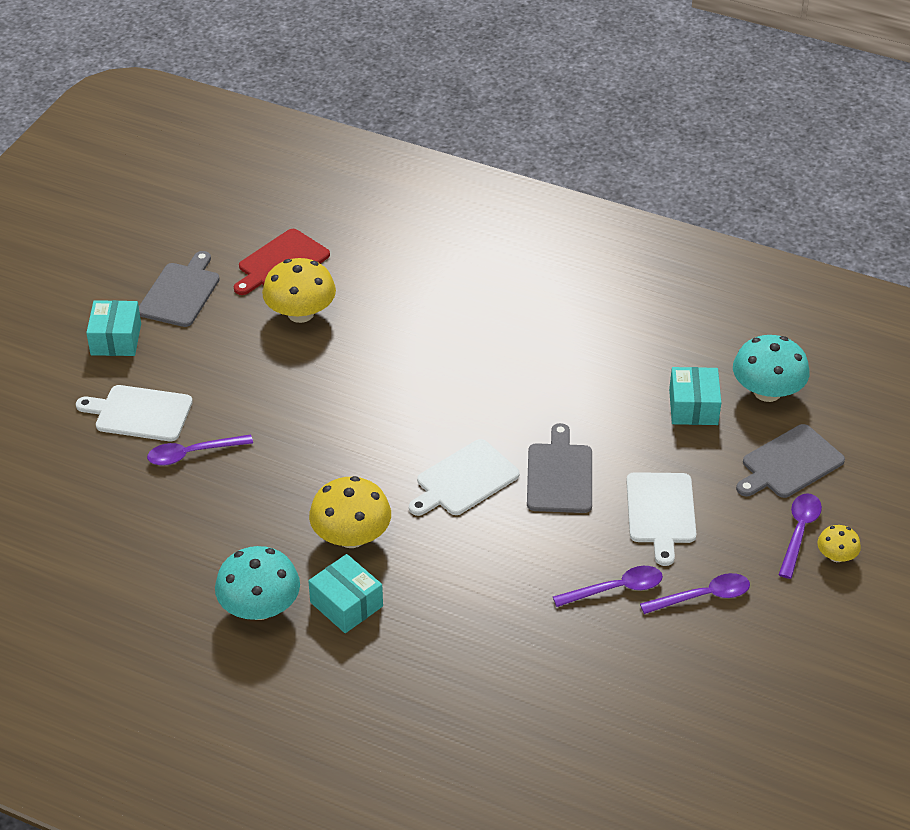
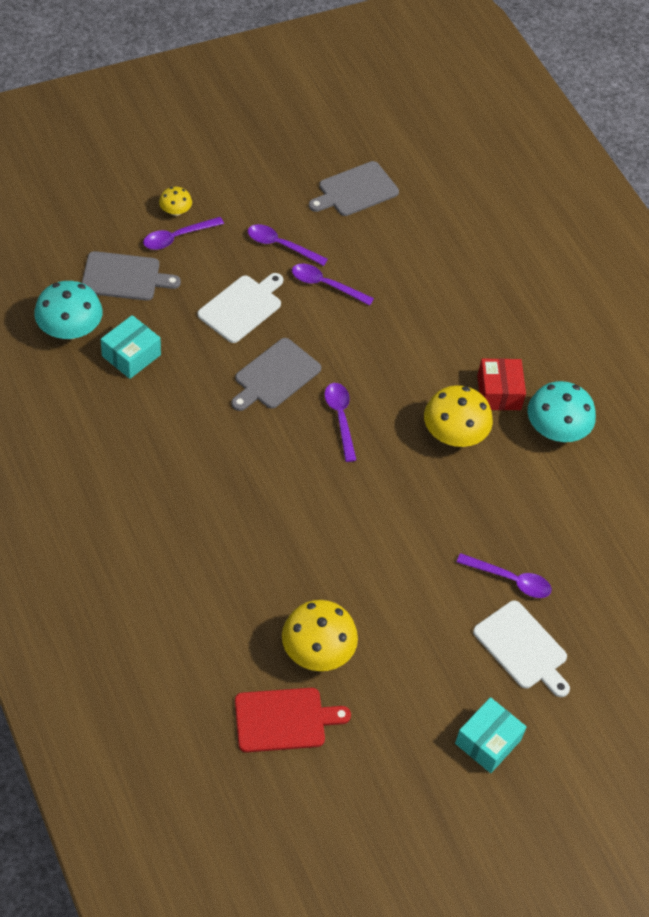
camera: 145 degrees left, 10 degrees up
(180, 293) = (395, 753): grey cutting board -> grey cutting board (355, 190)
(346, 604) = (499, 392): turquoise box -> red box
(464, 480) = (340, 418): white cutting board -> purple spoon

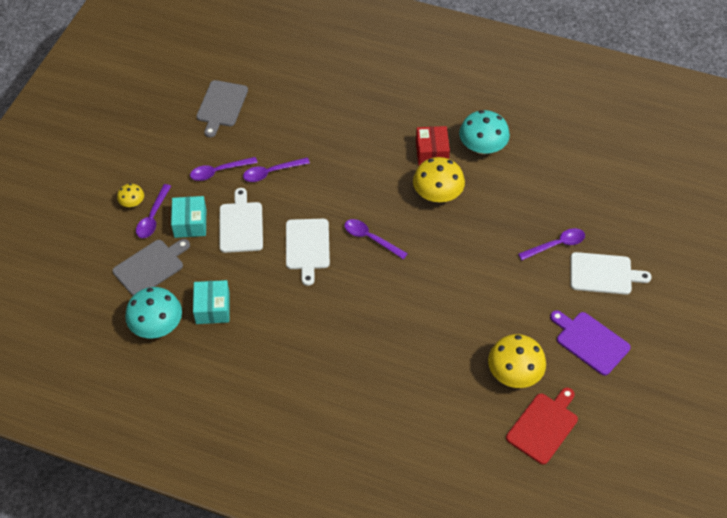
camera: 40 degrees left, 0 degrees up
(275, 376) = (307, 247): grey cutting board -> white cutting board
(426, 693) = (590, 341): none -> purple cutting board
(488, 741) = (646, 337): turquoise box -> turquoise box (190, 223)
(499, 392) = (432, 152): red box -> red box turned 45 degrees clockwise

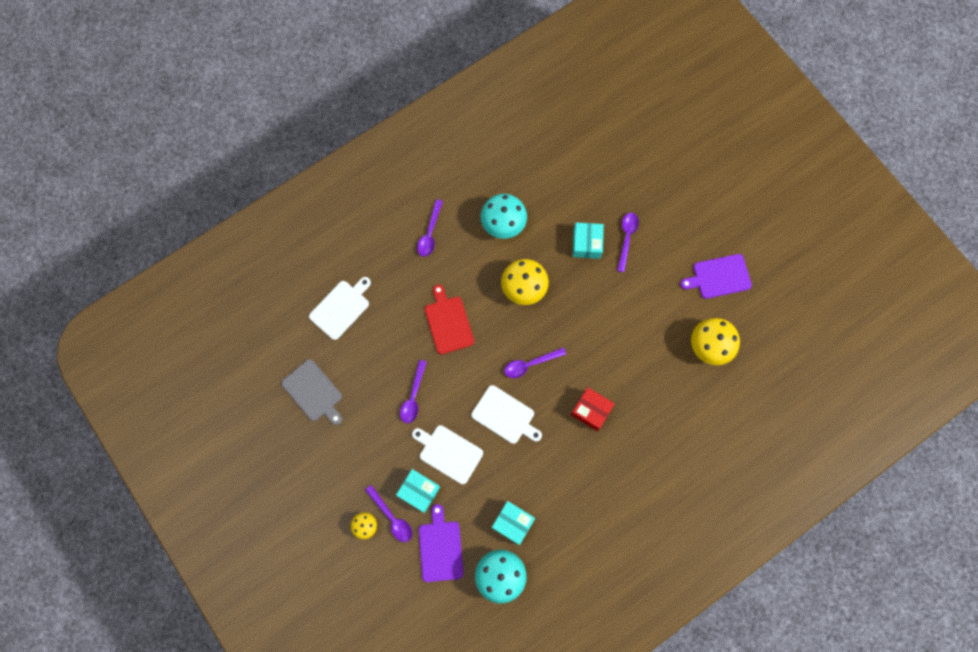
camera: 55 degrees left, 20 degrees up
(150, 267) = (440, 548): grey cutting board -> purple cutting board
(219, 171) = (382, 437): purple spoon -> purple spoon (430, 233)
(432, 152) = (481, 263): red box -> red box (591, 410)
(521, 217) = (586, 244): none -> turquoise box
(543, 426) = (762, 356): red cutting board -> red cutting board (448, 322)
(603, 274) = (672, 225): white cutting board -> white cutting board (341, 308)

